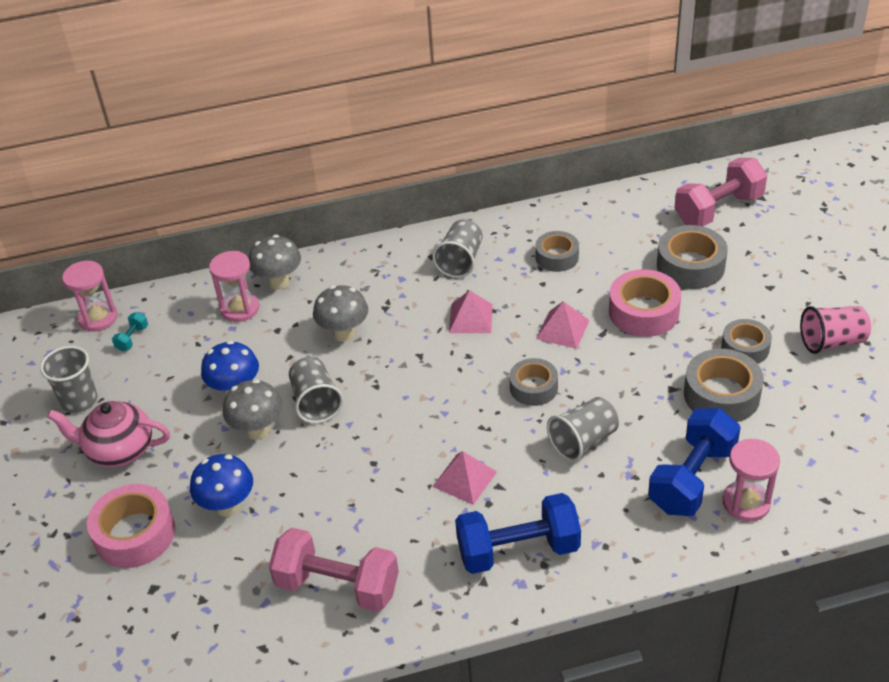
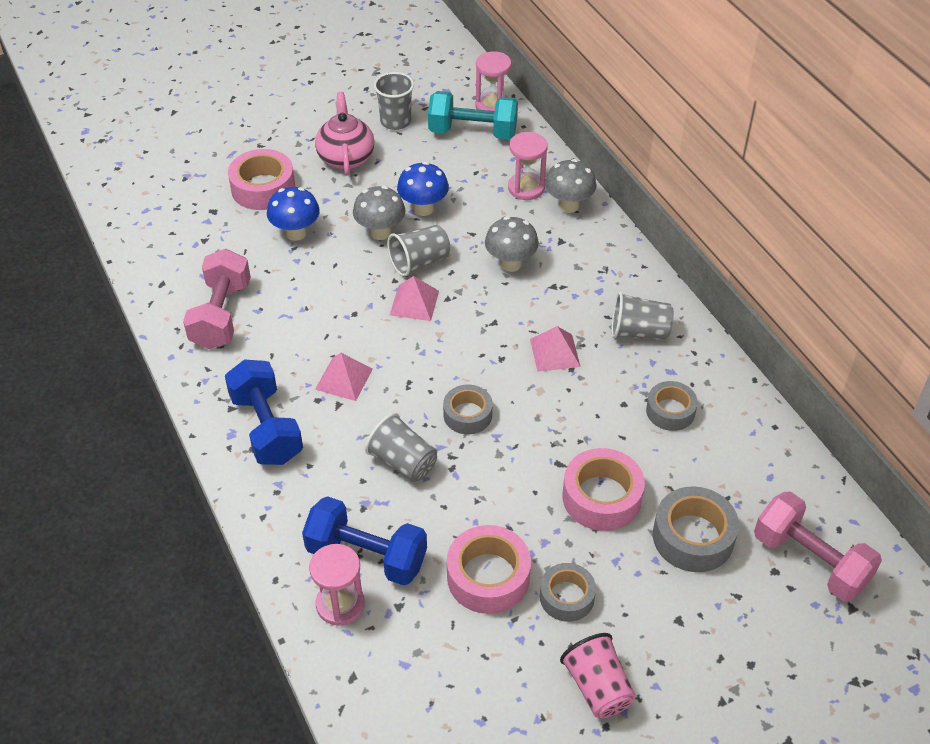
camera: 75 degrees right, 5 degrees up
(132, 338) = (473, 132): turquoise dumbbell -> turquoise dumbbell, size x2.39
(562, 329) = (556, 429): pink pyramid -> pink pyramid (414, 303)
(721, 395) = (488, 577): grey tape -> pink tape

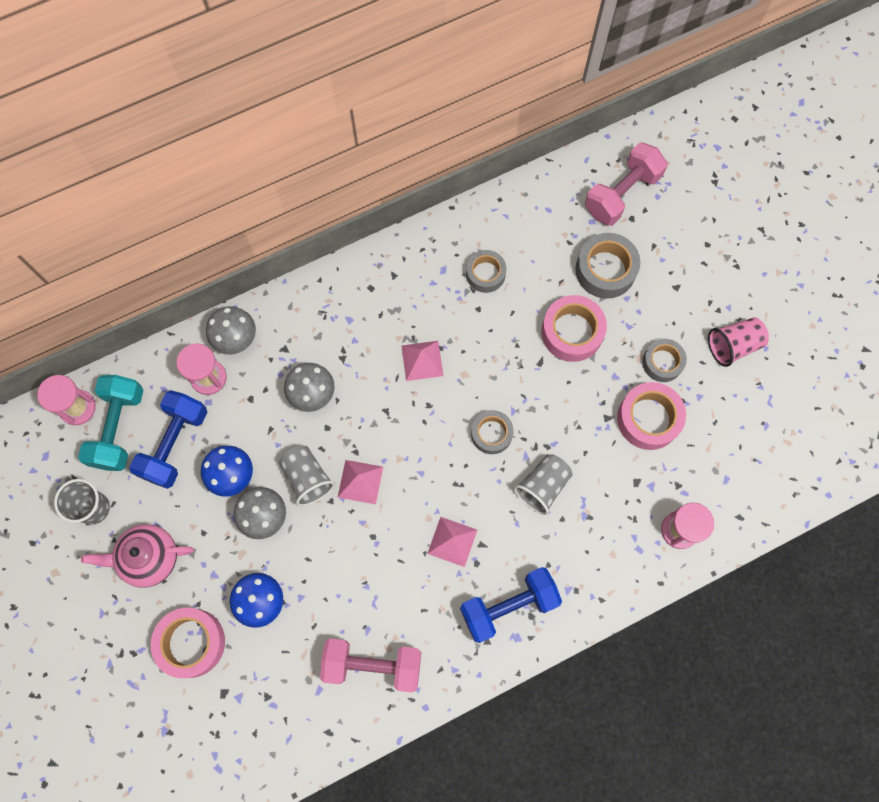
camera: 90 degrees left, 25 degrees up
(366, 556) = (635, 512): blue dumbbell -> blue dumbbell (175, 444)
(639, 332) = (399, 290): grey cup -> none

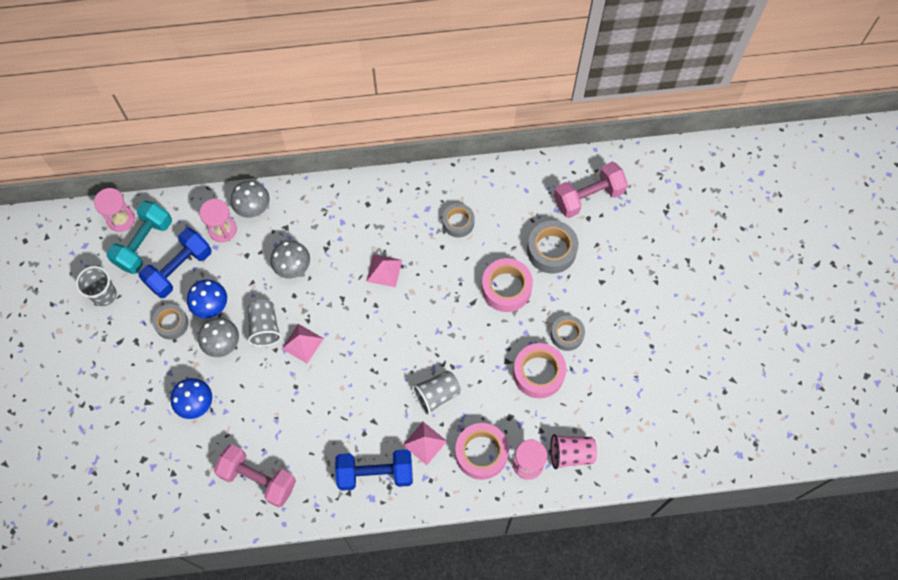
camera: 20 degrees right, 5 degrees down
(149, 558) = (129, 344): pink teapot -> none
(191, 643) = (134, 415): pink tape -> pink tape (481, 453)
(452, 541) = (352, 411): pink pyramid -> pink pyramid (424, 443)
(491, 434) = (414, 342): grey tape -> grey tape (171, 323)
(733, 345) = (628, 341): pink cup -> pink cup (571, 454)

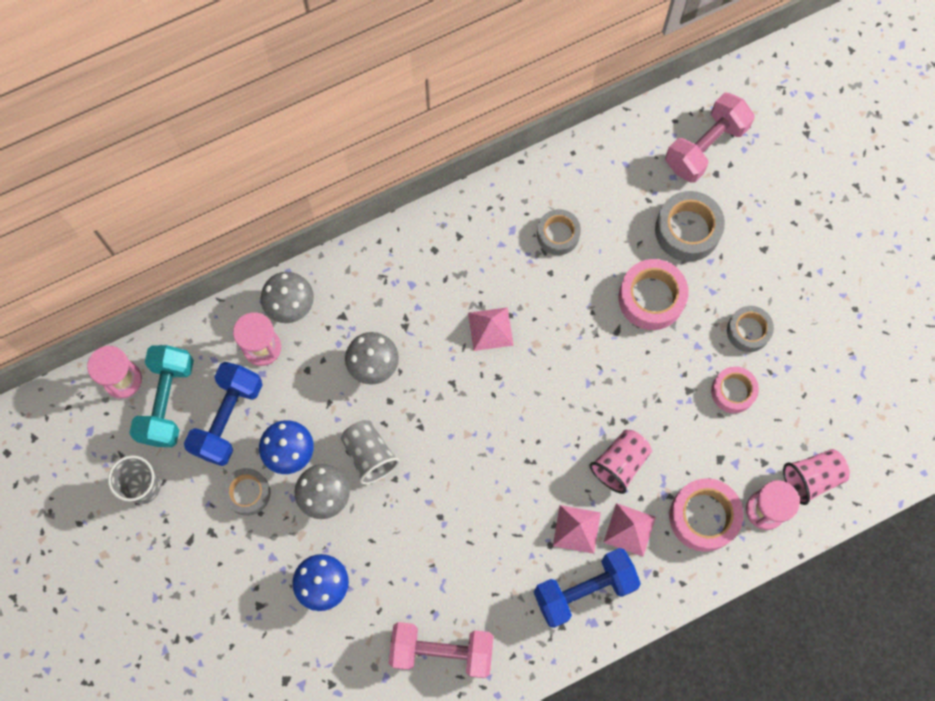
camera: 20 degrees left, 5 degrees up
(302, 343) = (426, 459): pink pyramid -> pink pyramid (576, 529)
(436, 395) = (620, 463): grey cup -> pink cup
(538, 373) = (733, 391): pink tape -> pink tape, size x0.65

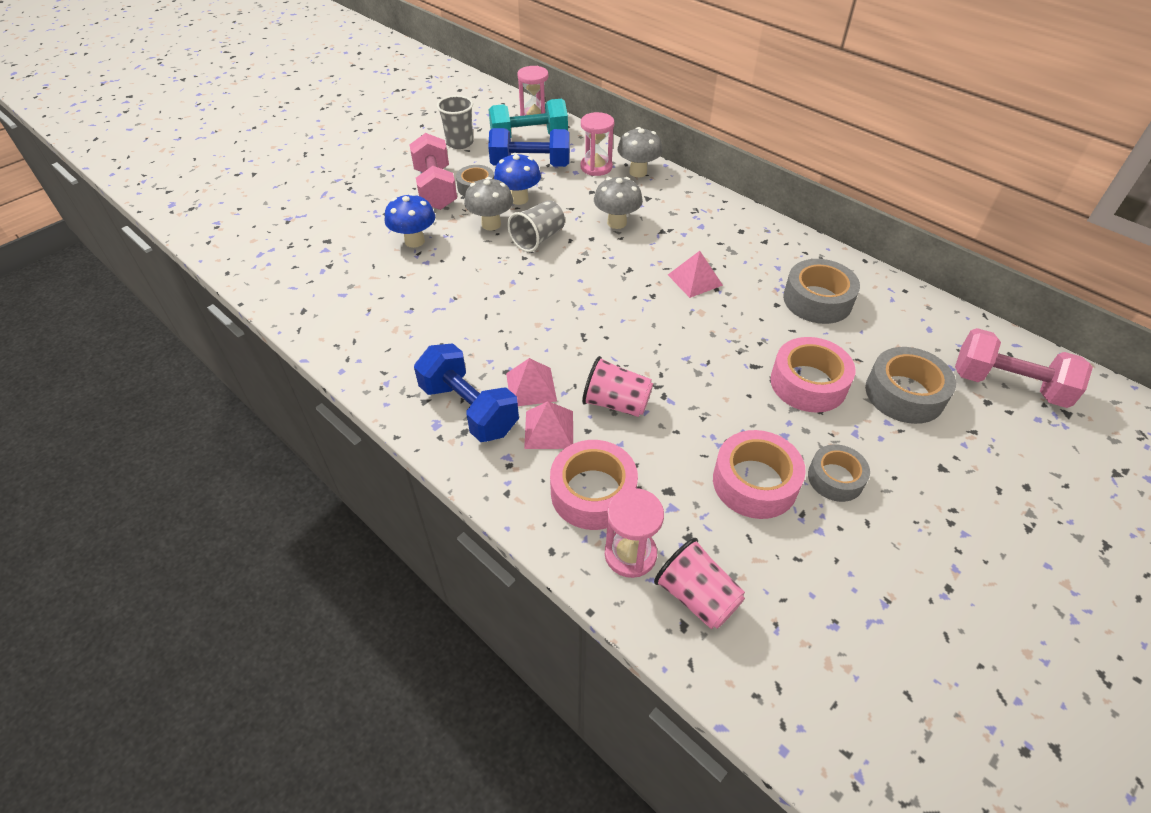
camera: 70 degrees right, 25 degrees down
(442, 651) = (375, 323): pink dumbbell -> pink dumbbell (436, 189)
(558, 235) = (817, 300): grey tape -> grey tape, size x1.53
(733, 391) = (755, 482): pink tape -> pink tape, size x1.53

